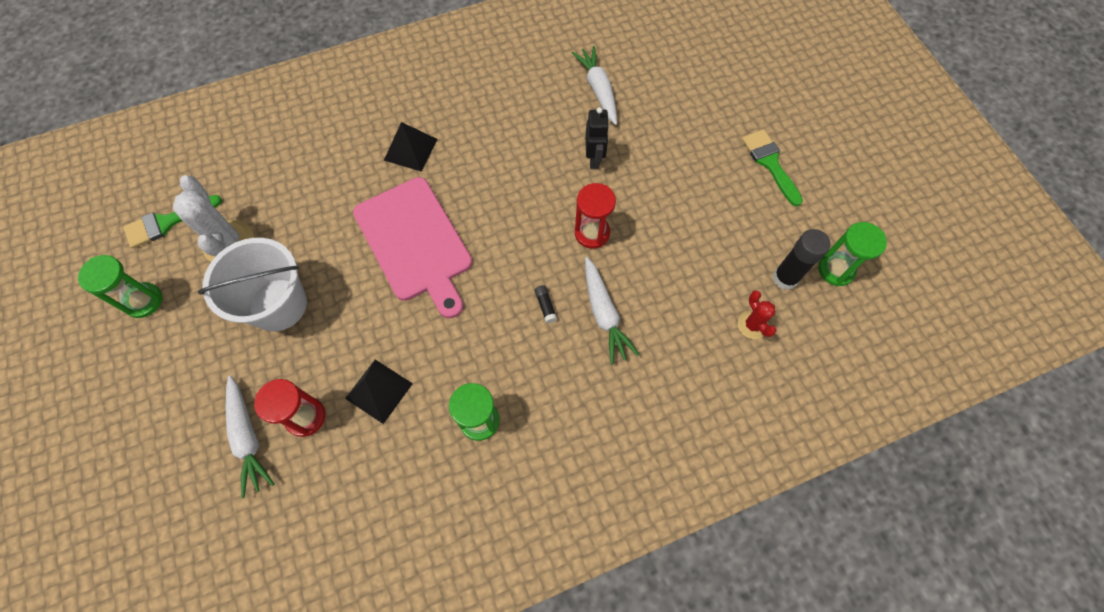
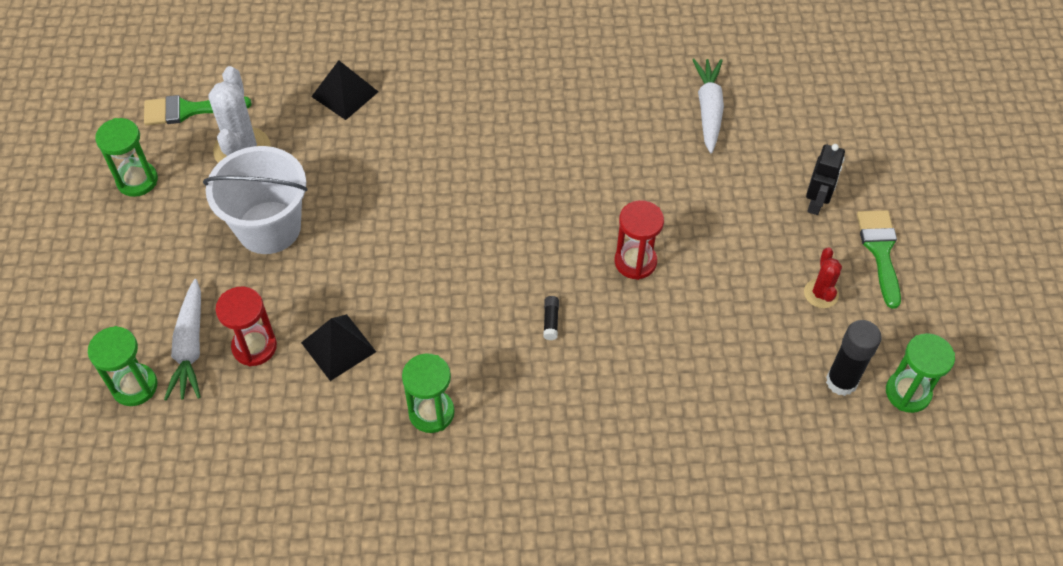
camera: 20 degrees right, 10 degrees down
(211, 492) = (134, 386): none -> green hourglass
(410, 149) = (469, 112): black pyramid -> black pyramid (344, 94)
(415, 243) = (435, 210): pink cutting board -> none
(594, 159) = (672, 183): black robot -> black robot (816, 203)
(604, 314) = (613, 351): white carrot -> none
(752, 325) = (779, 418): red cactus -> red cactus (821, 294)

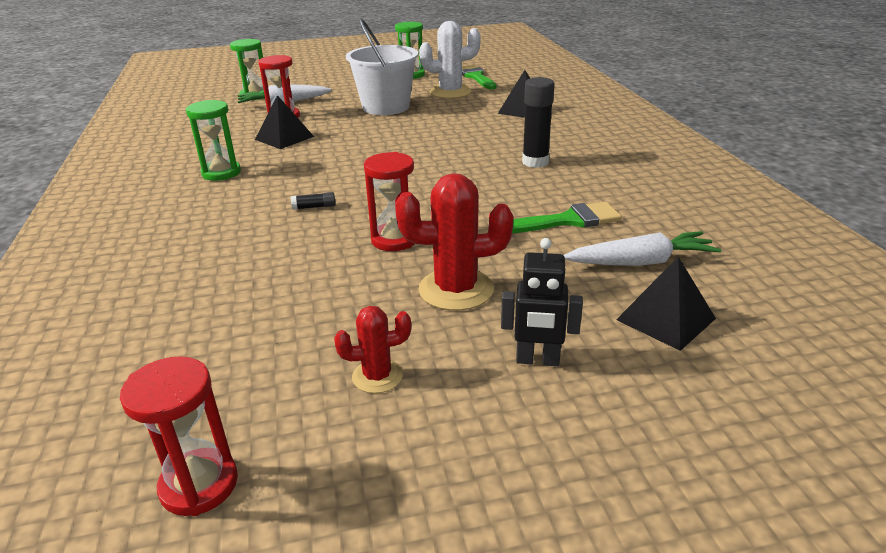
camera: 80 degrees right, 25 degrees down
(724, 231) = (456, 289): none -> red cactus
(782, 122) = (665, 319): none -> black pyramid
(841, 381) = (228, 407): black glue stick -> black glue stick (535, 162)
(880, 251) = (474, 435): green brush -> green brush (568, 220)
(908, 392) = (199, 485): green hourglass -> red hourglass

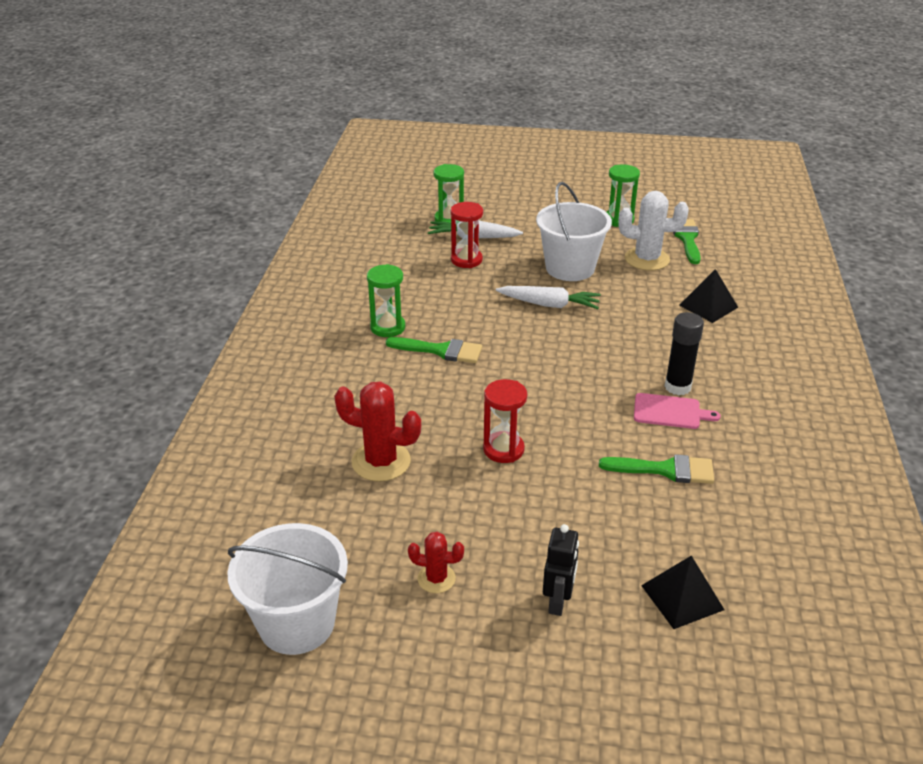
camera: 20 degrees right, 5 degrees up
(199, 485) = (297, 623): red hourglass -> white bucket
(284, 138) = (456, 292): black pyramid -> none
(287, 179) = (441, 350): none -> green brush
(314, 207) = (452, 392): black glue stick -> none
(456, 289) = (529, 517): red cactus -> red cactus (381, 461)
(537, 360) = (558, 602): black robot -> black robot turned 105 degrees counterclockwise
(541, 179) = (670, 412): none -> pink cutting board
(641, 262) = (700, 535): white carrot -> white carrot (549, 304)

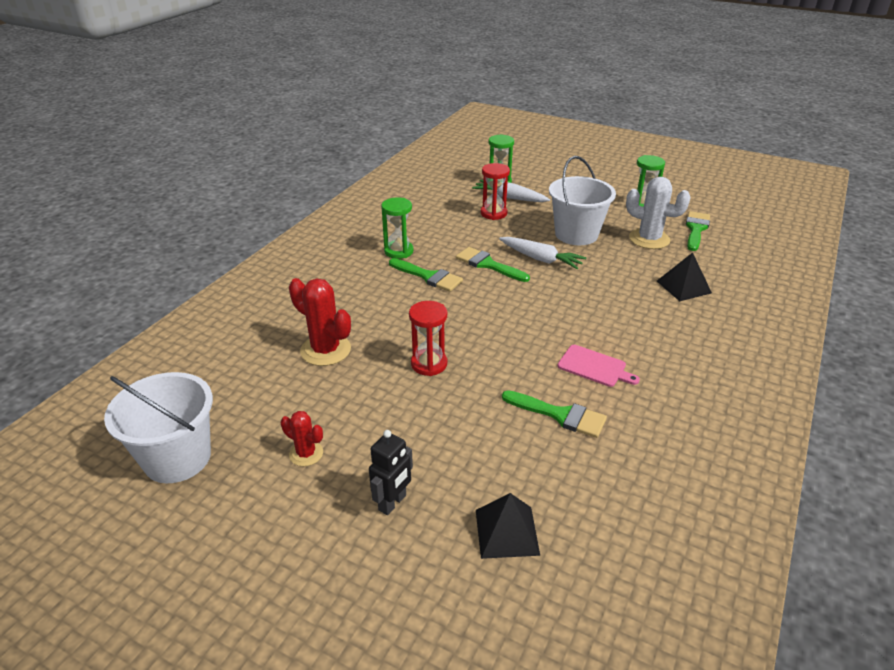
camera: 20 degrees right, 0 degrees up
(497, 323) = (488, 264): none -> green brush
(677, 387) = (614, 347): black glue stick -> none

